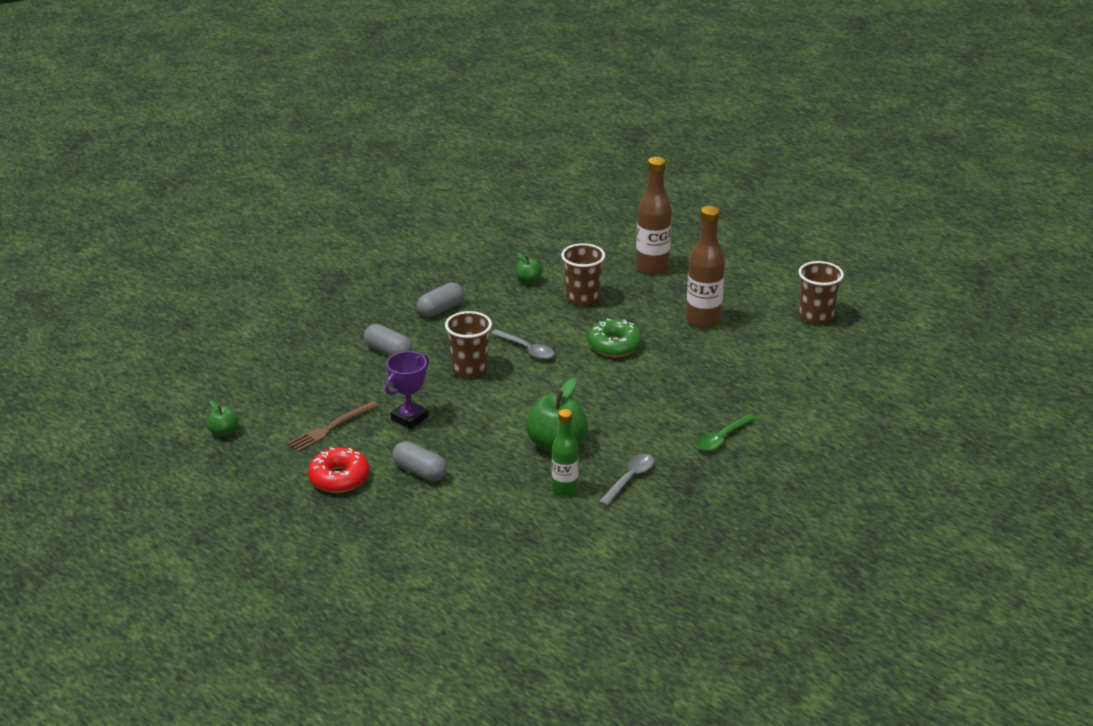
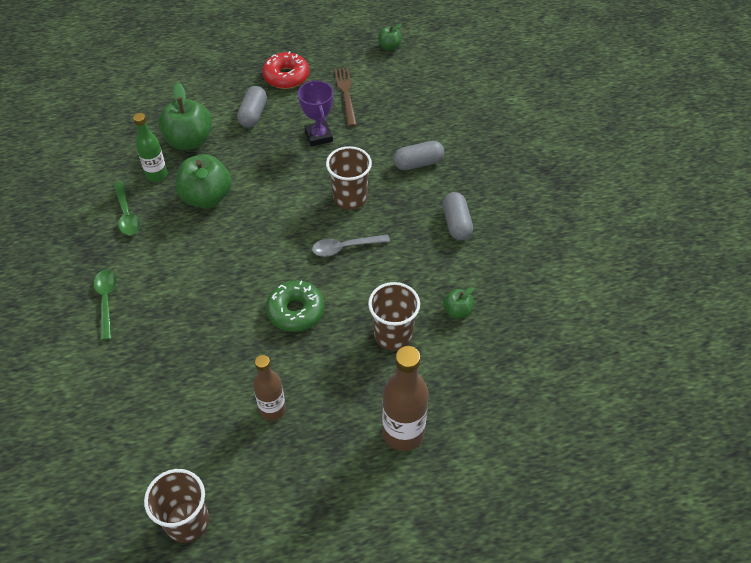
camera: 125 degrees right, 20 degrees up
(420, 472) = (253, 114): grey capsule -> grey capsule turned 60 degrees counterclockwise
(499, 493) = (189, 141): none -> green apple
(629, 479) = (127, 215): grey spoon -> green spoon
(703, 320) = (272, 409): brown bottle -> brown bottle, size x0.65

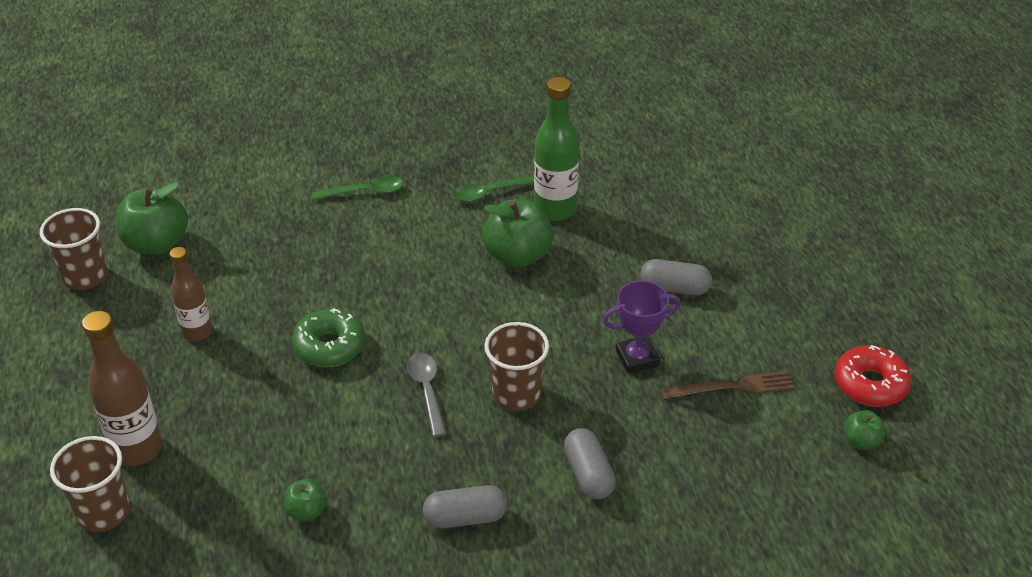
camera: 90 degrees right, 10 degrees down
(157, 175) = (555, 209): green bottle -> green bottle, size x1.55
(189, 141) = (617, 232): green apple -> green apple (157, 244)
(286, 76) = (761, 318): red donut -> red donut (870, 384)
(393, 335) = (279, 440): brown cup -> brown cup (104, 512)

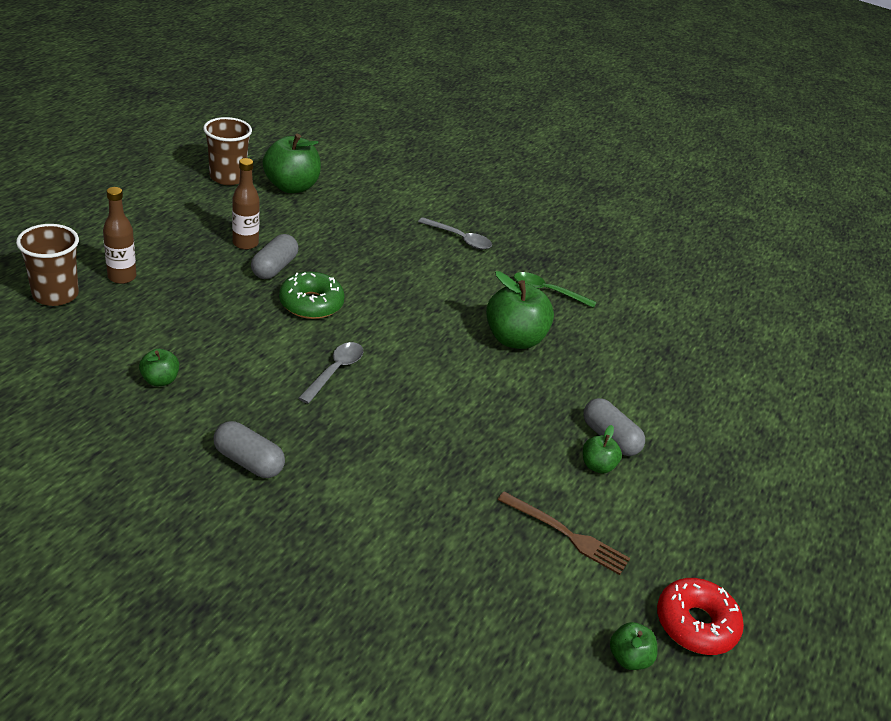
camera: 35 degrees right, 5 degrees down
(137, 448) = (122, 277): brown bottle -> brown bottle, size x0.65
(364, 192) = (459, 238): green spoon -> grey spoon
(516, 394) = (392, 417): brown cup -> none
(555, 209) = (582, 331): green bottle -> none
(588, 474) = (371, 503): grey capsule -> grey capsule (274, 267)
(637, 358) = (515, 460): purple trophy -> none
(692, 317) = (597, 466): none -> green apple

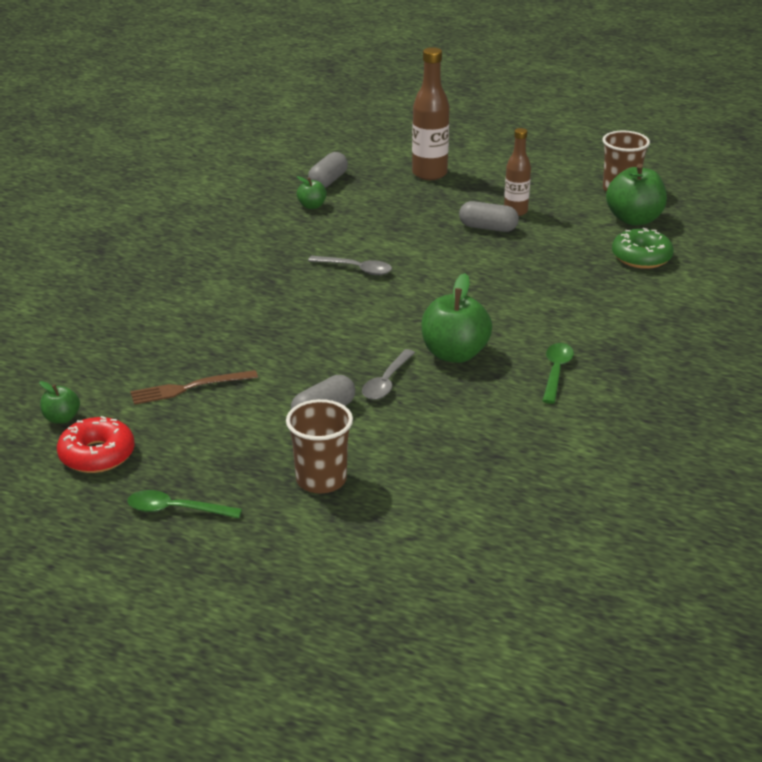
camera: 90 degrees right, 5 degrees down
(55, 294) = (391, 157): brown cup -> brown cup (321, 480)
(122, 277) = (429, 174): brown bottle -> brown bottle, size x1.55
(248, 461) = (236, 248): grey capsule -> grey capsule (328, 181)
(311, 304) = (445, 249): green donut -> green donut (641, 257)
(459, 238) = (618, 314): grey spoon -> grey spoon (387, 382)
(566, 534) = (189, 388): brown fork -> brown fork turned 45 degrees clockwise
(597, 466) = (281, 404): green apple -> none
(774, 561) = (176, 510): none -> green spoon

